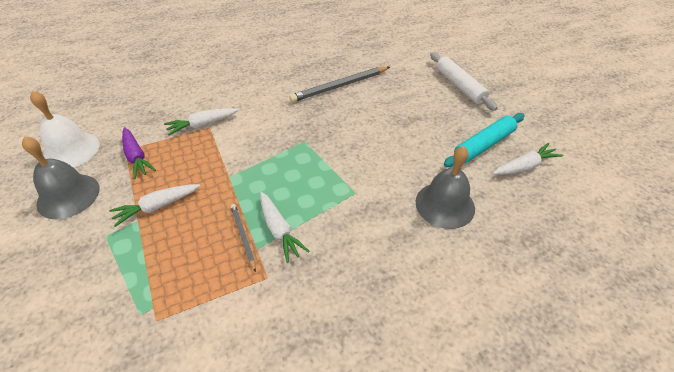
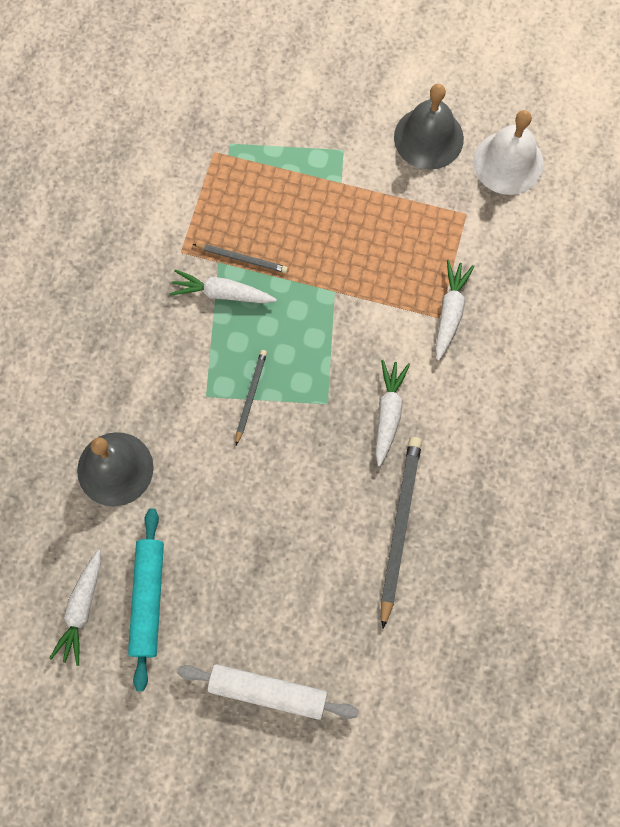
camera: 130 degrees right, 25 degrees up
(136, 157) = (442, 219): purple carrot -> none
(157, 207) = (345, 206): white carrot -> white carrot (388, 413)
(333, 173) = (250, 396): none -> grey pencil

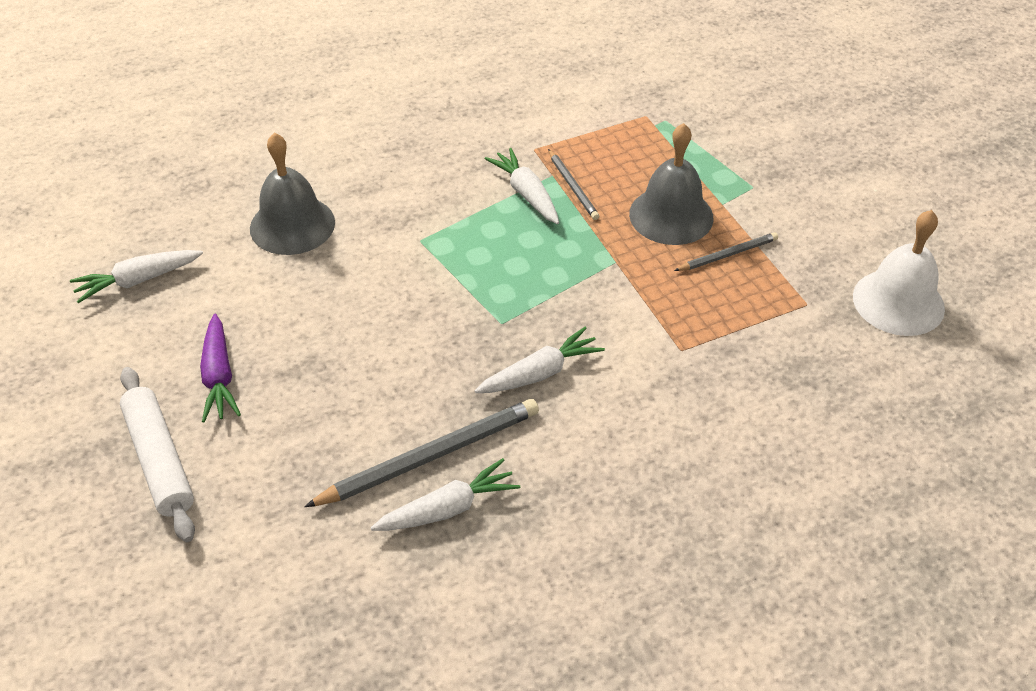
camera: 50 degrees right, 25 degrees down
(148, 599) = (185, 317): turquoise rolling pin -> none
(225, 611) = (219, 377): none -> purple carrot
(250, 396) = (451, 267): grey pencil -> grey pencil (728, 254)
(428, 138) = (842, 233): grey bell -> grey bell (671, 215)
(450, 312) = (696, 354): white carrot -> white carrot (448, 508)

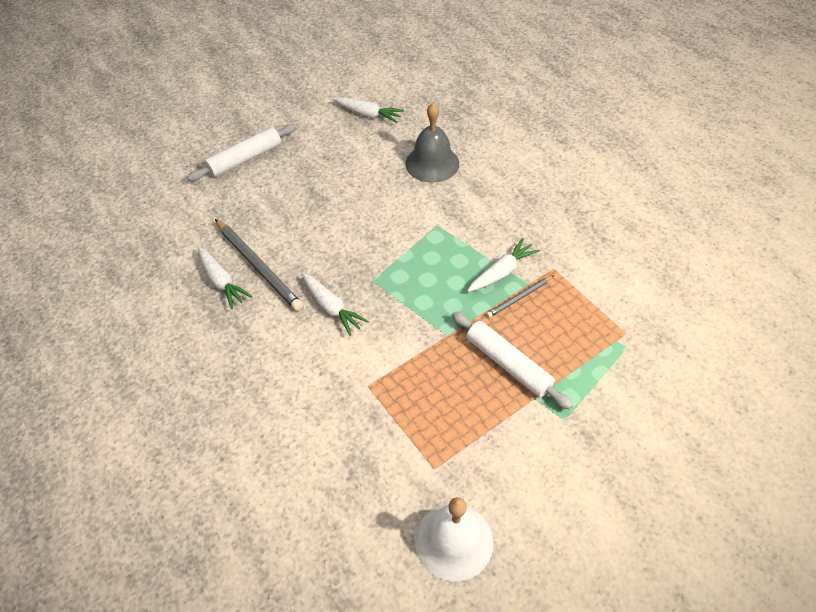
camera: 80 degrees right, 5 degrees up
(137, 281) = (368, 114): white carrot -> white carrot turned 150 degrees clockwise
(219, 377) = (304, 165): purple carrot -> none
(671, 215) = (508, 364): grey bell -> white rolling pin
(728, 254) = (475, 407): grey pencil -> none

